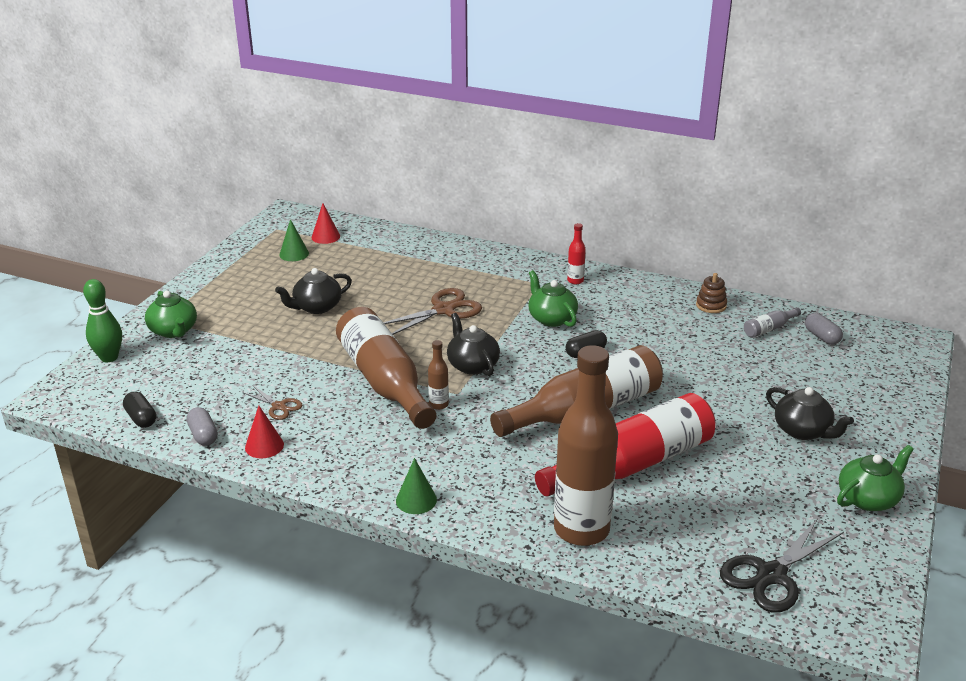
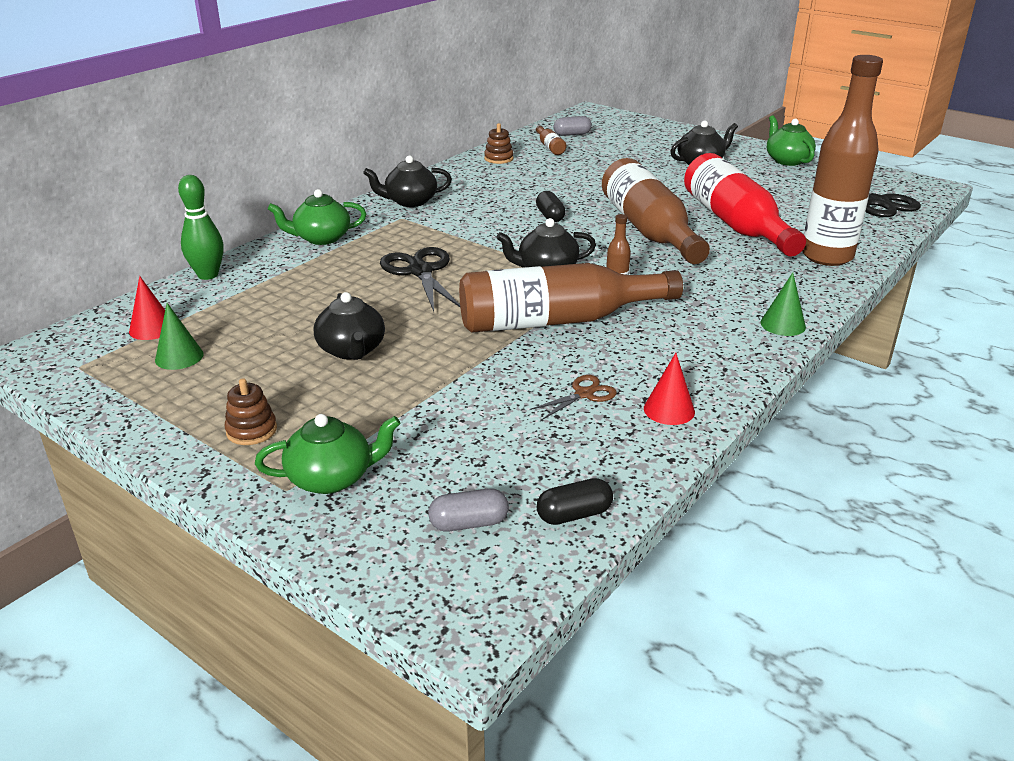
camera: 75 degrees left, 0 degrees up
(109, 357) = (375, 551): green bowling pin -> green bowling pin (208, 275)
(203, 435) = (633, 457): grey capsule -> grey capsule (469, 523)
(218, 296) = (251, 430): none -> brown stacking toy
(443, 310) = (420, 271): brown scissors -> black scissors
(551, 318) = (477, 222): green teapot -> green teapot (321, 238)
(575, 281) = (410, 201): red bottle -> black teapot
(769, 329) = (550, 147): grey bottle -> brown bottle

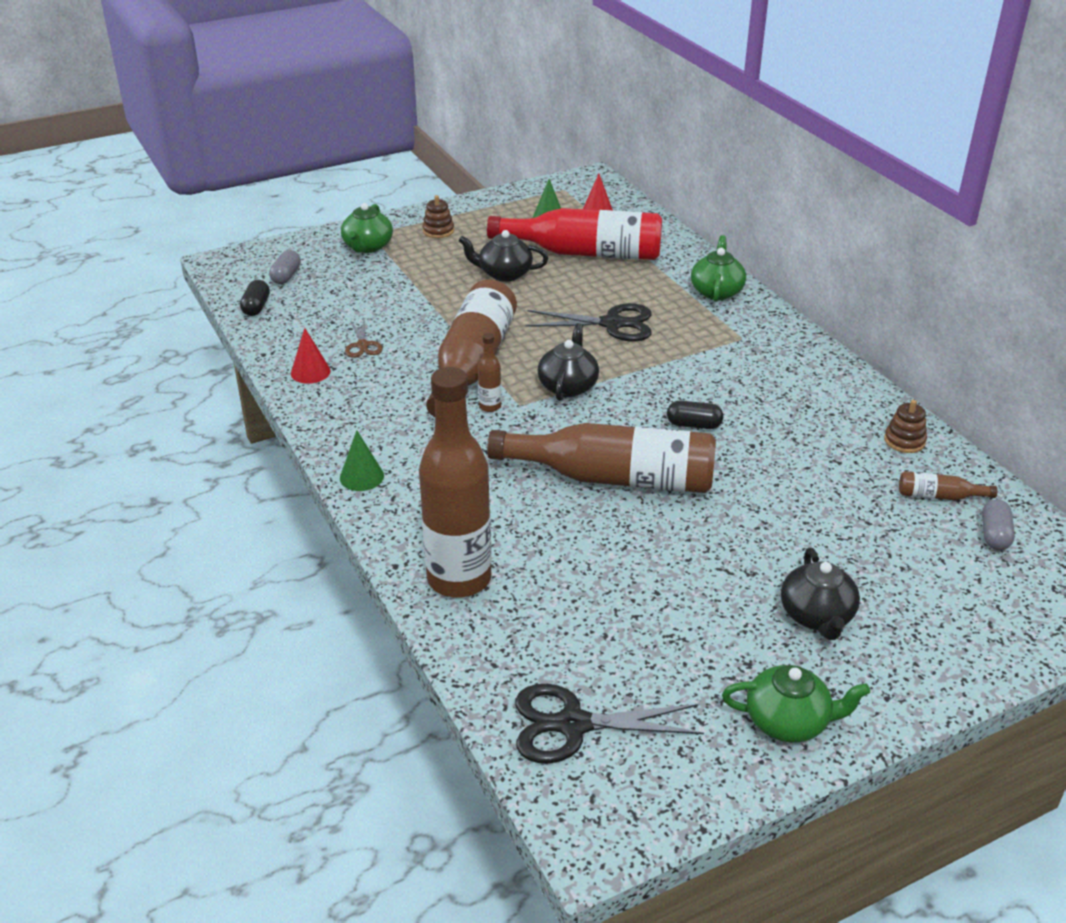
camera: 115 degrees right, 5 degrees up
(208, 275) = (672, 237): green bowling pin -> none
(410, 201) = (785, 351): black teapot -> none
(735, 224) = (588, 550): red bottle -> red bottle (584, 253)

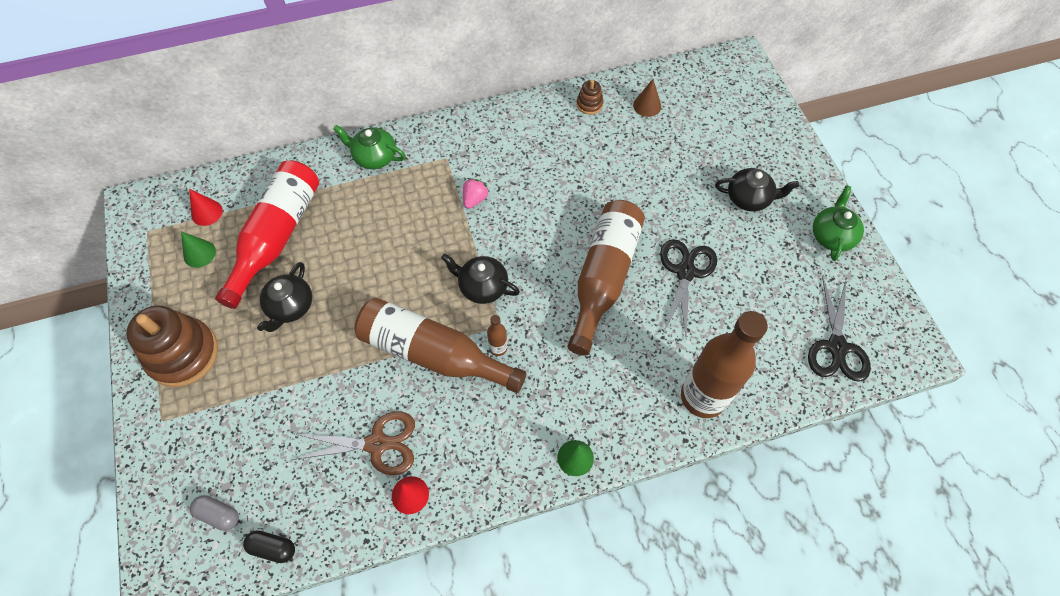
camera: 80 degrees left, 25 degrees up
(362, 345) = (377, 444): brown scissors -> brown scissors, size x1.84
(367, 246) = (188, 426): green teapot -> none
(438, 231) = (183, 354): brown stacking toy -> brown stacking toy, size x2.17
(612, 324) = (401, 238): black scissors -> black scissors (685, 272)
(690, 366) = (475, 199): none -> pink strawberry
(693, 425) = (549, 215): black capsule -> none
(939, 496) = (647, 105): brown bottle -> brown cone
(994, 535) = (685, 93): grey capsule -> none

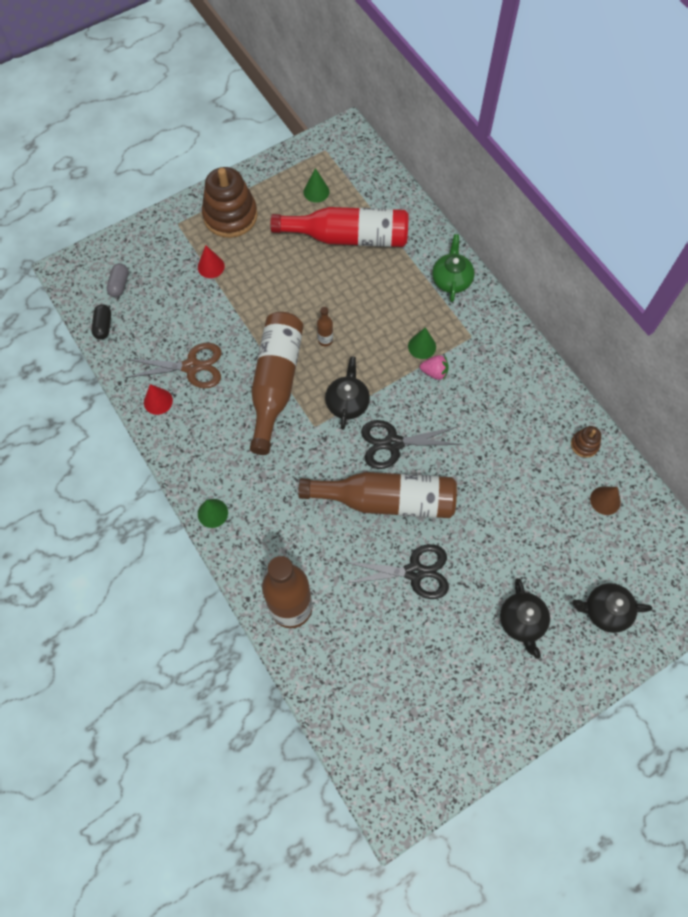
camera: 75 degrees right, 5 degrees up
(207, 212) = (354, 181): red cone -> red cone (211, 266)
(290, 307) = (288, 269): black teapot -> black teapot (605, 611)
(377, 444) = (192, 367): brown scissors -> brown scissors turned 75 degrees counterclockwise
(441, 202) = (422, 346): none -> green cone
(498, 348) = (293, 430): brown bottle -> brown bottle (325, 340)
(832, 236) = (503, 713): green teapot -> none
(837, 347) = (374, 727): black scissors -> black scissors (393, 443)

